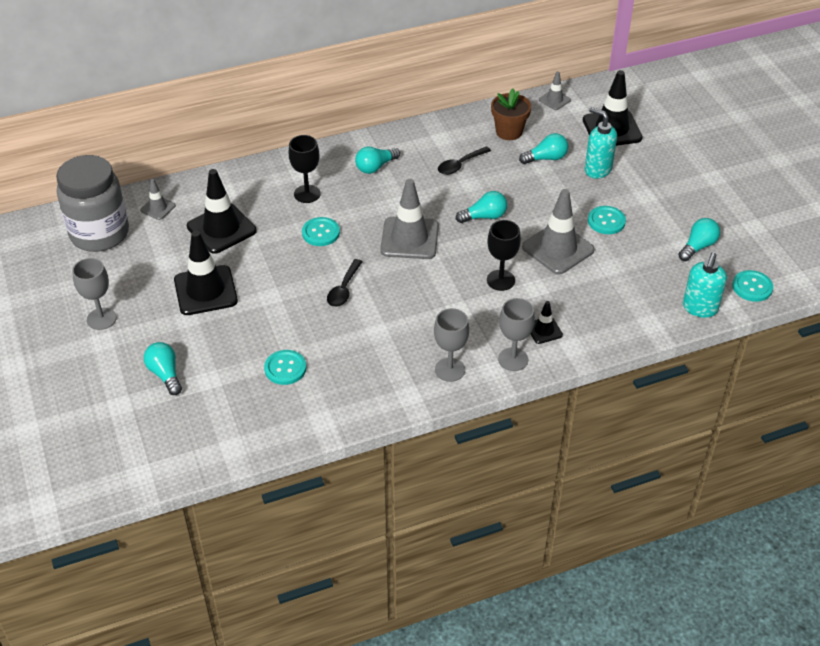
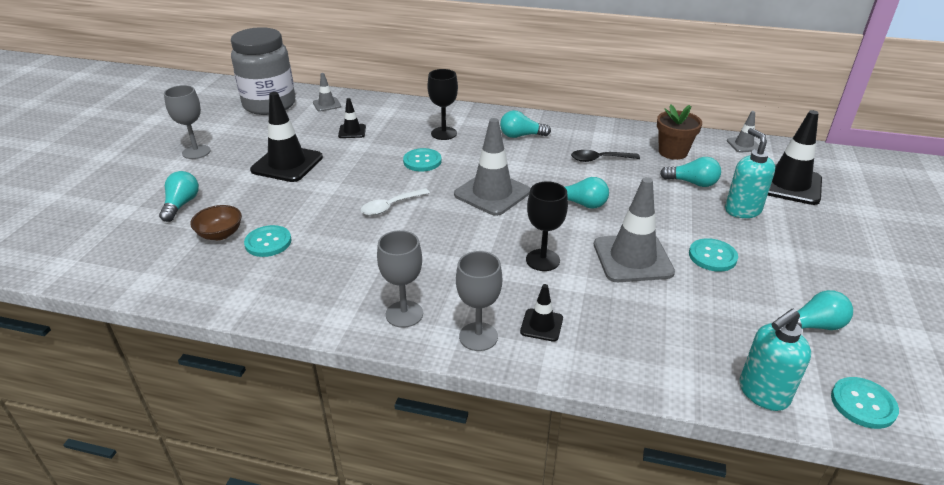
camera: 35 degrees right, 10 degrees down
(221, 229) = (352, 131): black traffic cone -> black traffic cone, size x0.50
(237, 382) = (220, 234): none -> brown bowl
(344, 289) = (390, 206): black spoon -> white spoon

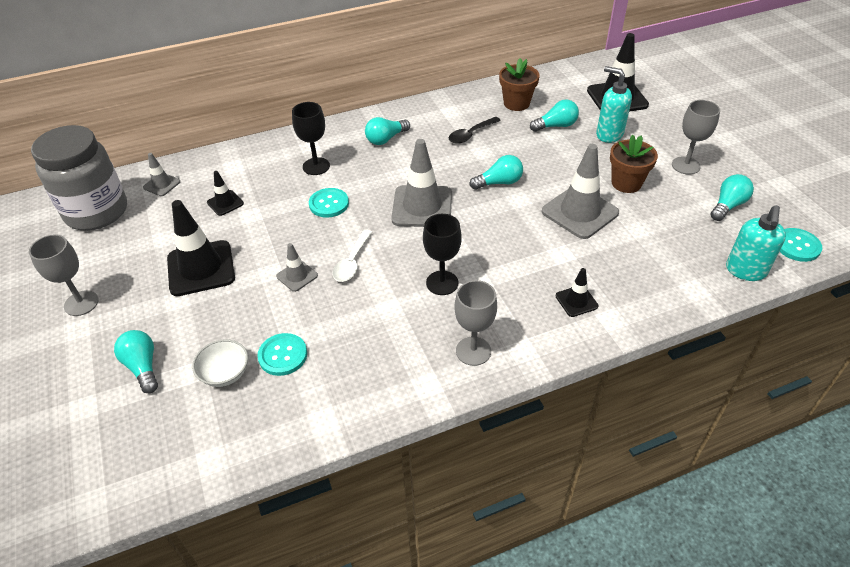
camera: 35 degrees left, 10 degrees up
(220, 234) = (225, 373): brown bowl -> white bowl
(478, 336) = (545, 336): grey goblet -> grey goblet (685, 165)
(542, 260) = (522, 247): black goblet -> black goblet (442, 283)
(712, 256) = (626, 183): turquoise button -> brown flower pot
(743, 145) = (557, 75): grey traffic cone -> grey traffic cone (297, 276)

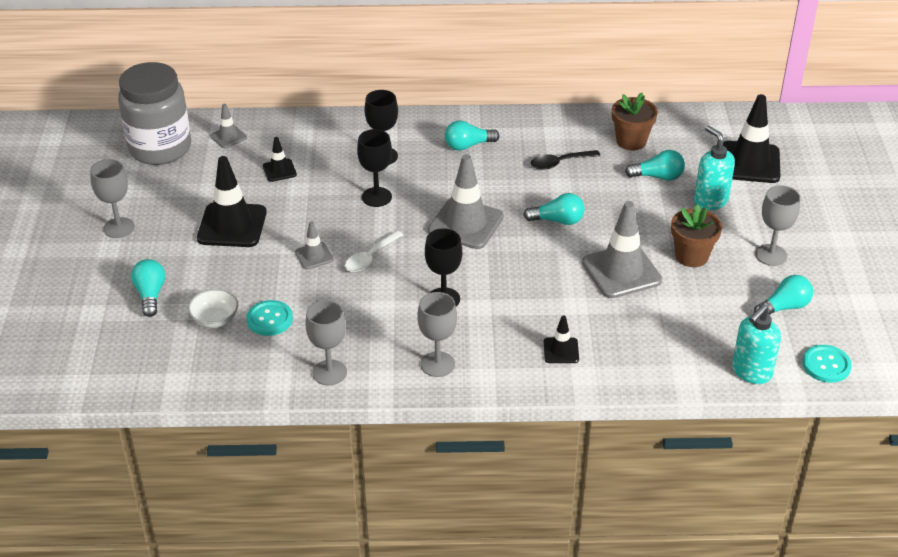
camera: 20 degrees right, 5 degrees down
(329, 204) = (376, 197): turquoise button -> black goblet
(372, 395) = (329, 372): none -> grey goblet

